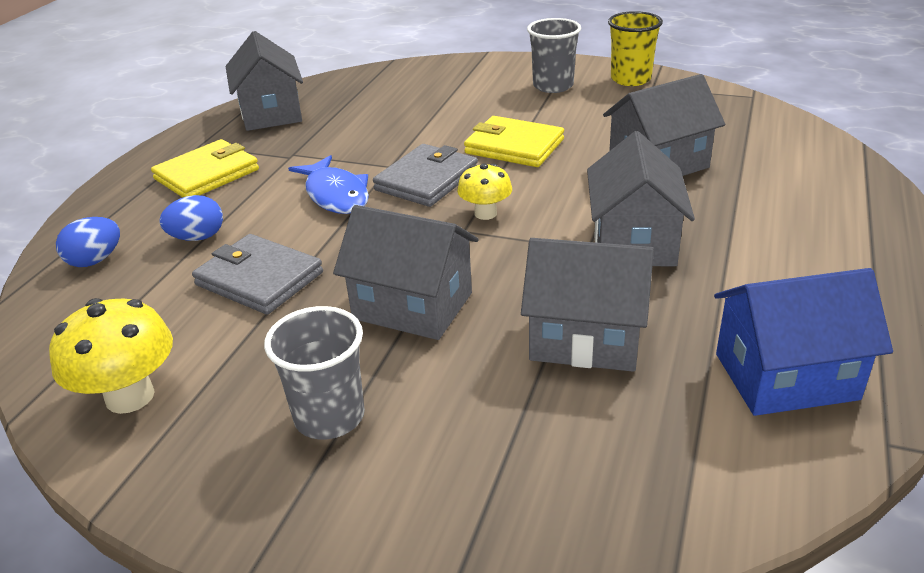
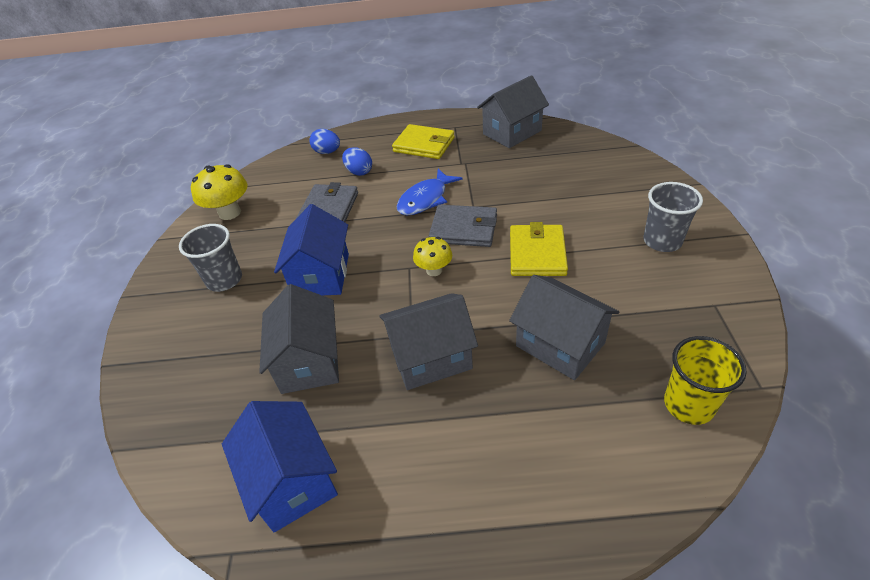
camera: 70 degrees right, 10 degrees up
(412, 306) = (321, 275): grey house -> blue house
(630, 79) = (721, 285): yellow cup -> yellow cup (688, 404)

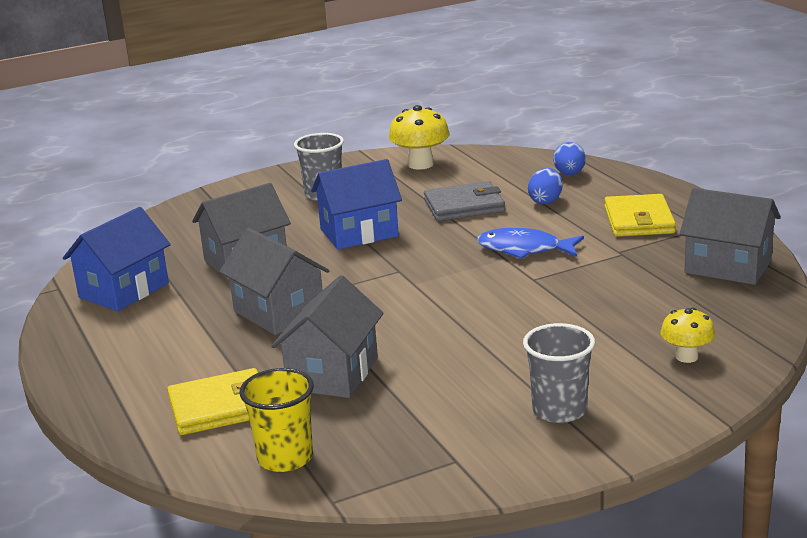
camera: 65 degrees right, 20 degrees down
(434, 270) = (403, 284): yellow mushroom -> yellow mushroom (686, 357)
(463, 229) = (486, 283): grey wallet -> none
(537, 253) = (473, 334): yellow wallet -> yellow wallet (220, 407)

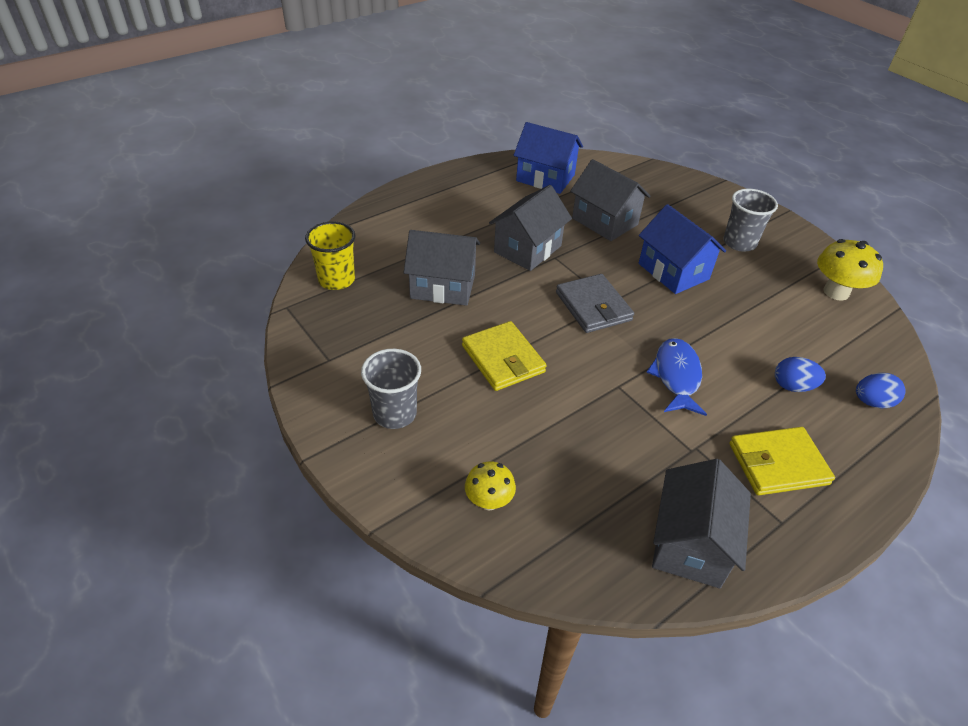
camera: 75 degrees right, 20 degrees up
(220, 407) = (397, 243): yellow wallet -> yellow wallet (503, 359)
(464, 206) = (754, 329): grey wallet -> grey wallet (593, 306)

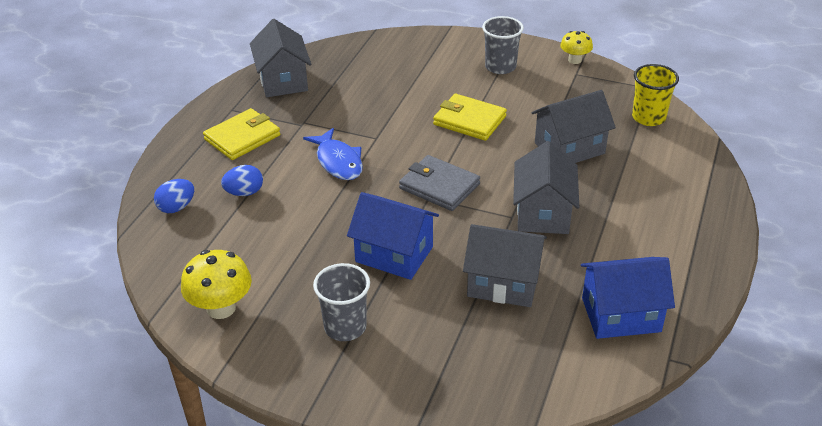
camera: 150 degrees right, 5 degrees down
(489, 501) = (405, 55): yellow mushroom -> yellow mushroom (574, 60)

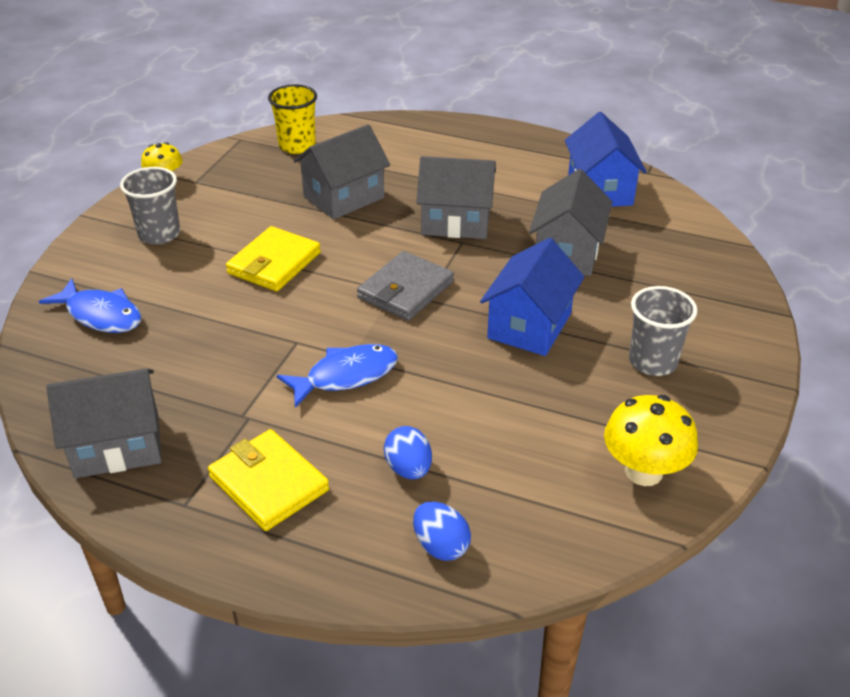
camera: 90 degrees left, 0 degrees up
(405, 57) = (101, 315): none -> blue fish
(569, 148) = (343, 197): grey house -> grey house turned 75 degrees clockwise

